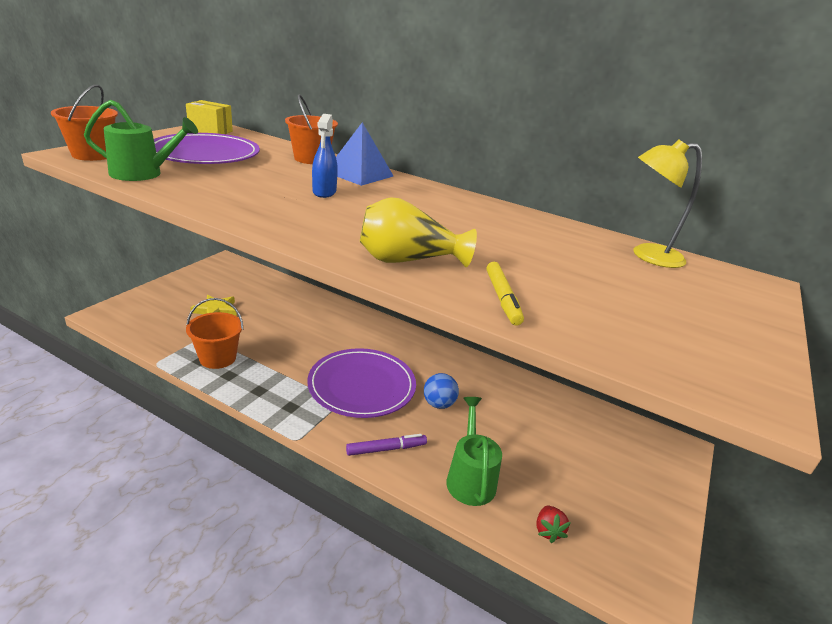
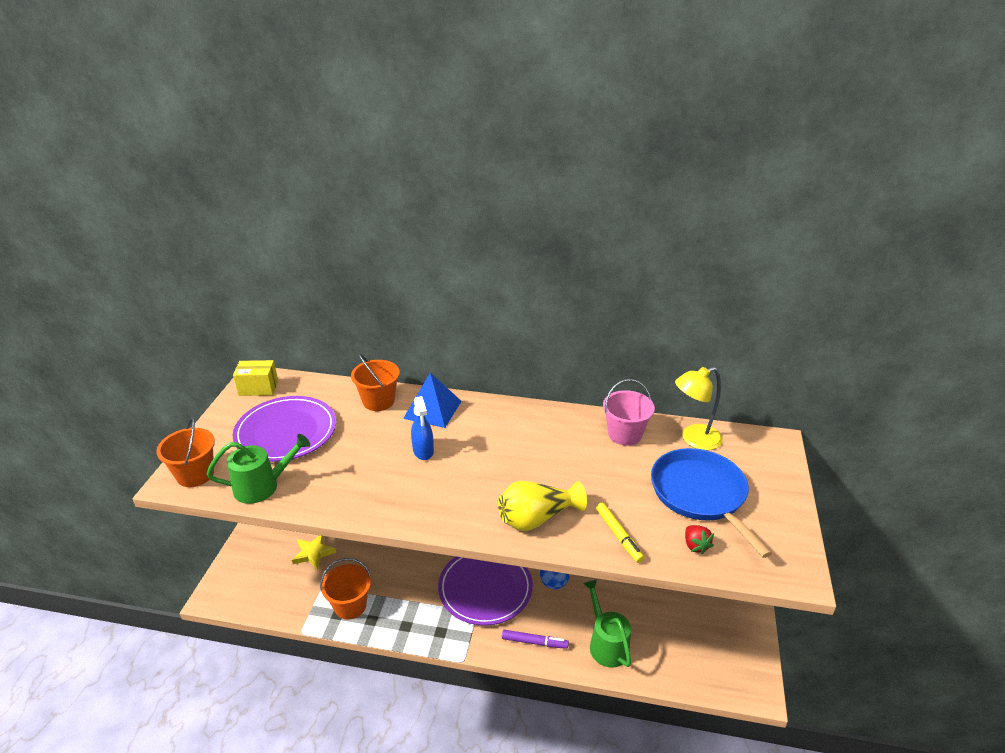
camera: 15 degrees left, 5 degrees up
(386, 449) = (534, 642): purple marker -> purple marker turned 45 degrees clockwise
(548, 531) = (676, 666): red strawberry -> red strawberry (695, 546)
(561, 233) = (625, 434): none -> pink bucket
(635, 296) = (700, 494): none -> blue pan

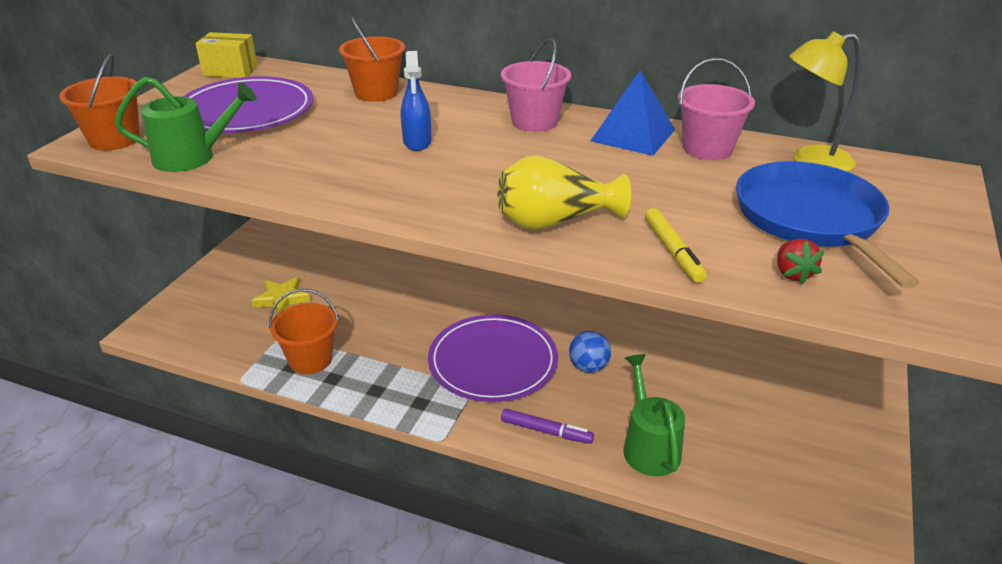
camera: 10 degrees right, 0 degrees up
(432, 409) = (444, 105): blue pyramid -> blue pyramid (633, 135)
(501, 420) = (534, 121): none -> pink bucket

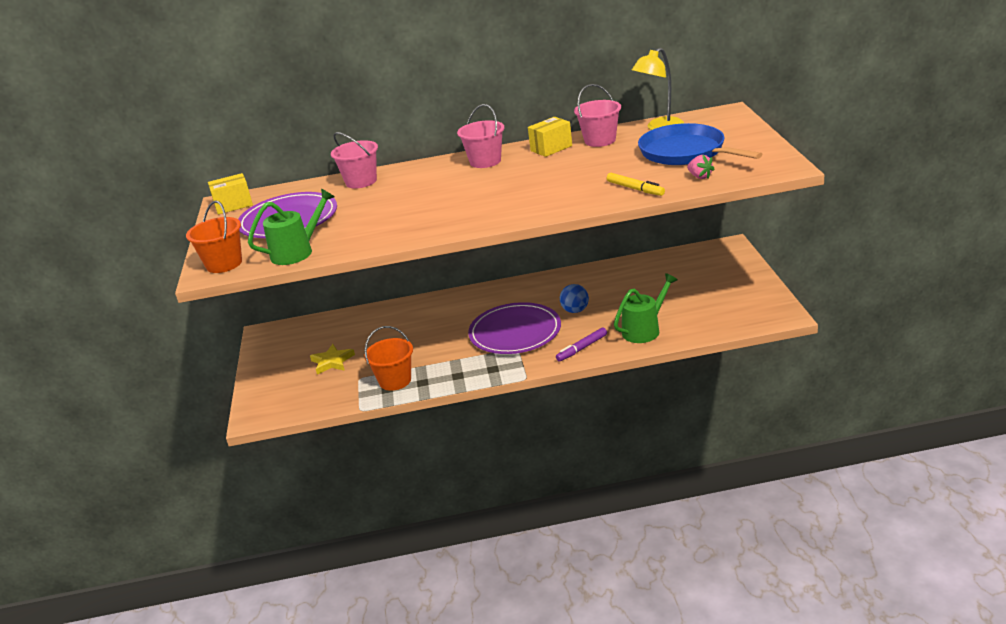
camera: 25 degrees left, 5 degrees down
(376, 93) = (361, 181): orange bucket -> pink bucket
(417, 142) = (429, 195): blue spray bottle -> none
(546, 431) = (582, 348): purple marker -> purple marker turned 150 degrees clockwise
(554, 222) = (561, 200): yellow vase -> none
(633, 135) = (551, 148): blue pyramid -> yellow box
(648, 446) = (644, 330): green watering can -> green watering can turned 90 degrees clockwise
(792, 274) = (700, 177): red strawberry -> pink strawberry

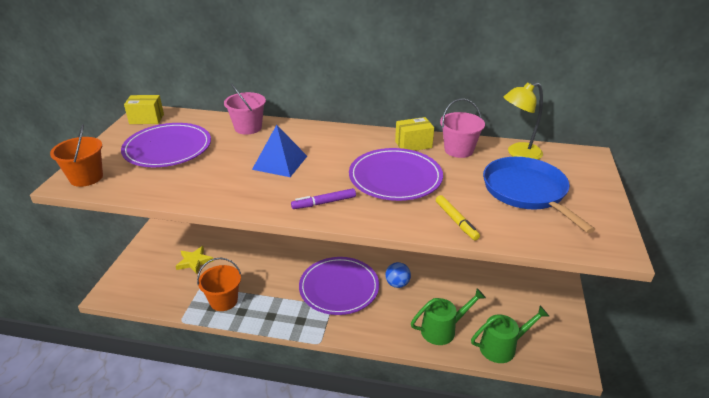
camera: 15 degrees right, 5 degrees up
(297, 252) = (144, 186): green watering can -> green watering can (502, 347)
(425, 197) = (280, 162): none -> blue pyramid
(485, 161) = (352, 140): pink bucket -> none
(553, 176) = (395, 177): none -> purple plate
(582, 348) = (381, 328): purple marker -> purple marker (324, 203)
(700, 177) = (525, 228): pink strawberry -> none

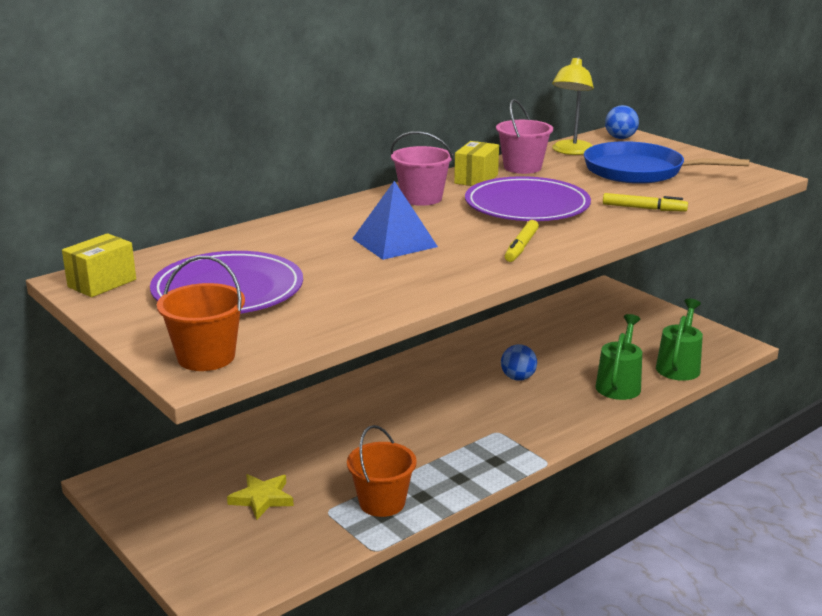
camera: 50 degrees left, 10 degrees down
(248, 128) = (270, 235): pink bucket -> pink bucket (421, 198)
(324, 203) = (521, 247): purple marker -> yellow marker
(339, 288) = (474, 414): purple plate -> none
(580, 160) = (620, 138): none -> blue ball

